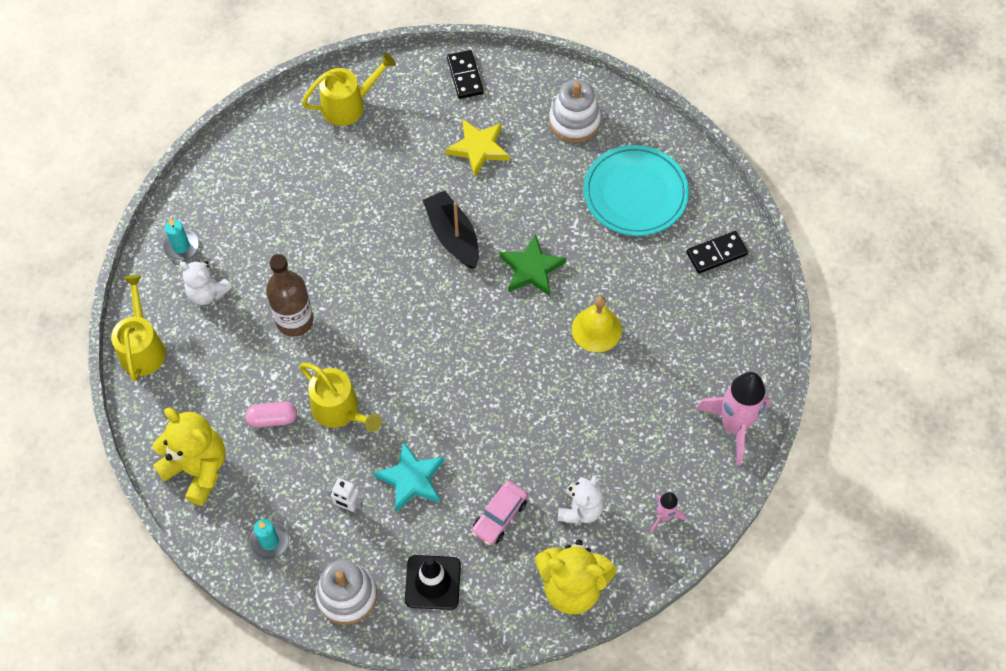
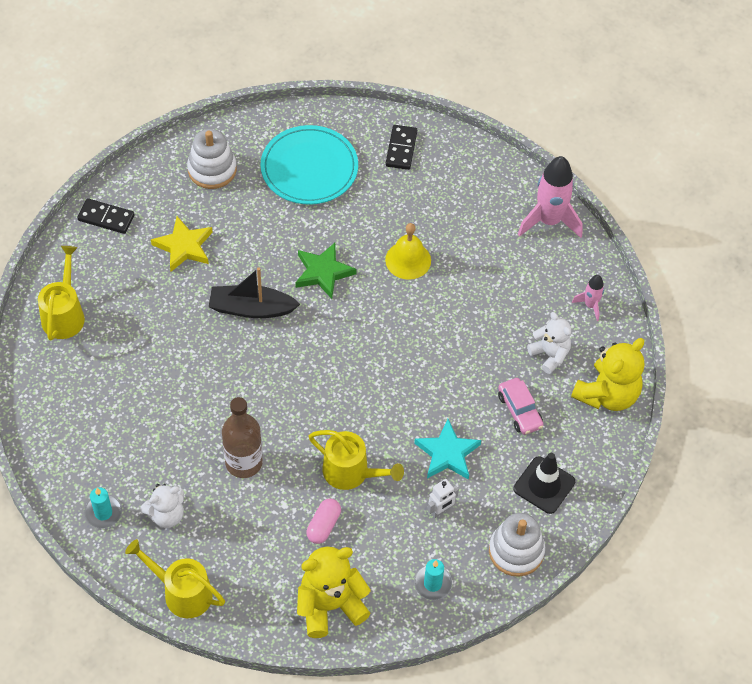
camera: 60 degrees left, 5 degrees down
(339, 410) = (351, 472): yellow watering can -> yellow watering can turned 45 degrees clockwise

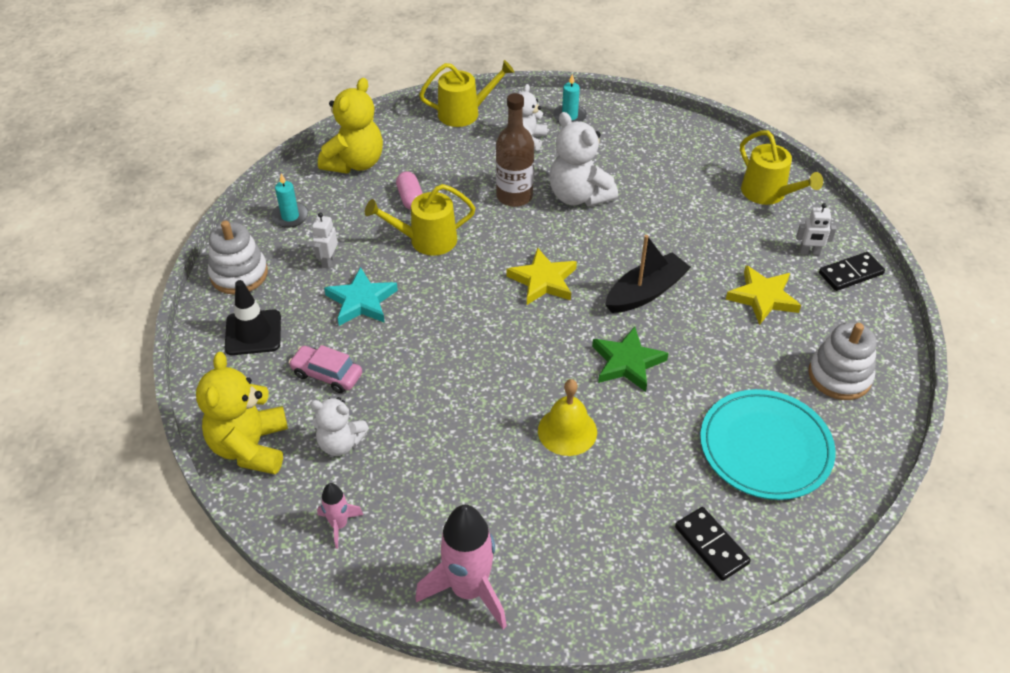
camera: 140 degrees right, 10 degrees down
(108, 251) = (809, 252): none -> white robot
(197, 423) = (578, 196): none -> white teddy bear
(307, 371) = (543, 280): none -> yellow star

